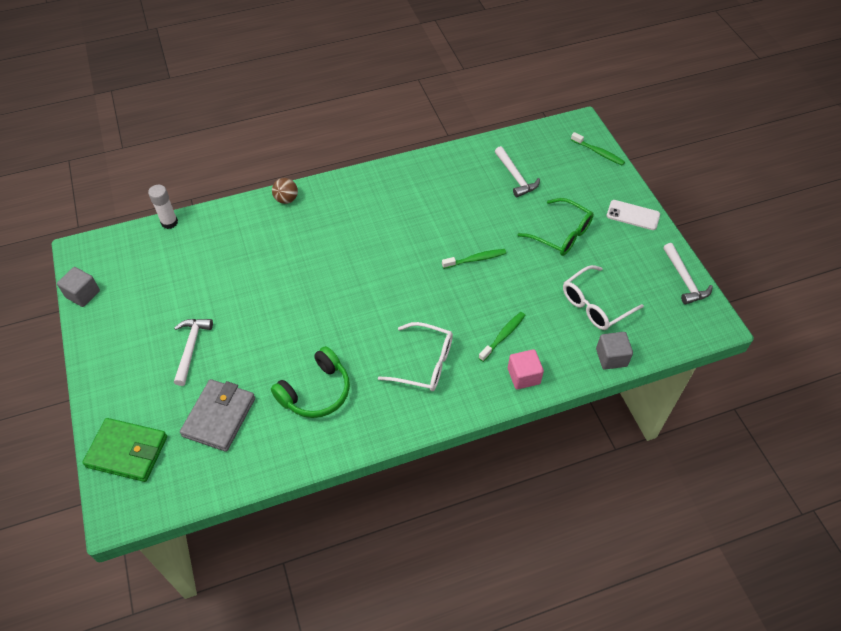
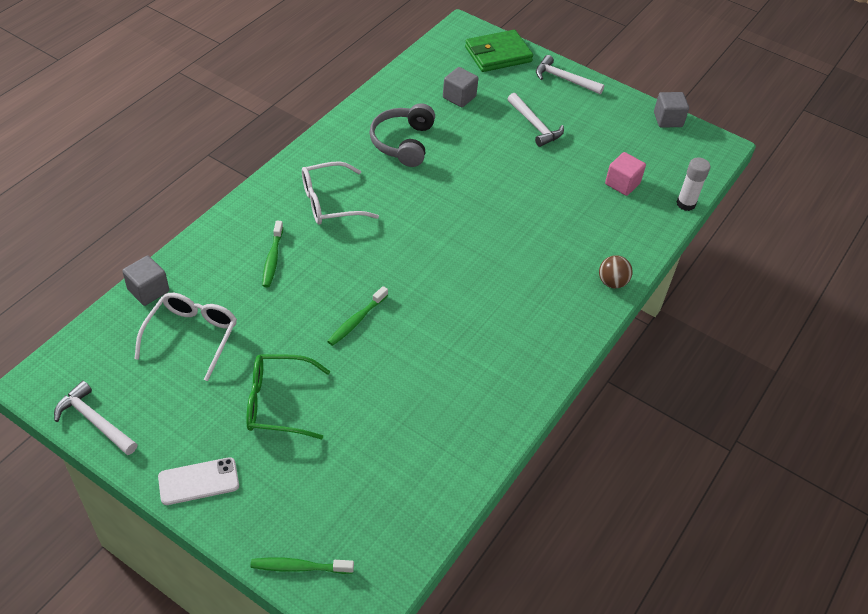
camera: 140 degrees right, 5 degrees down
(219, 417) = (459, 97): grey wallet -> grey cube
(316, 392) = (403, 143): green headphones -> grey headphones
(515, 177) = (388, 456): white hammer -> white hammer (564, 79)
(523, 376) = (229, 234): pink cube -> pink cube (622, 184)

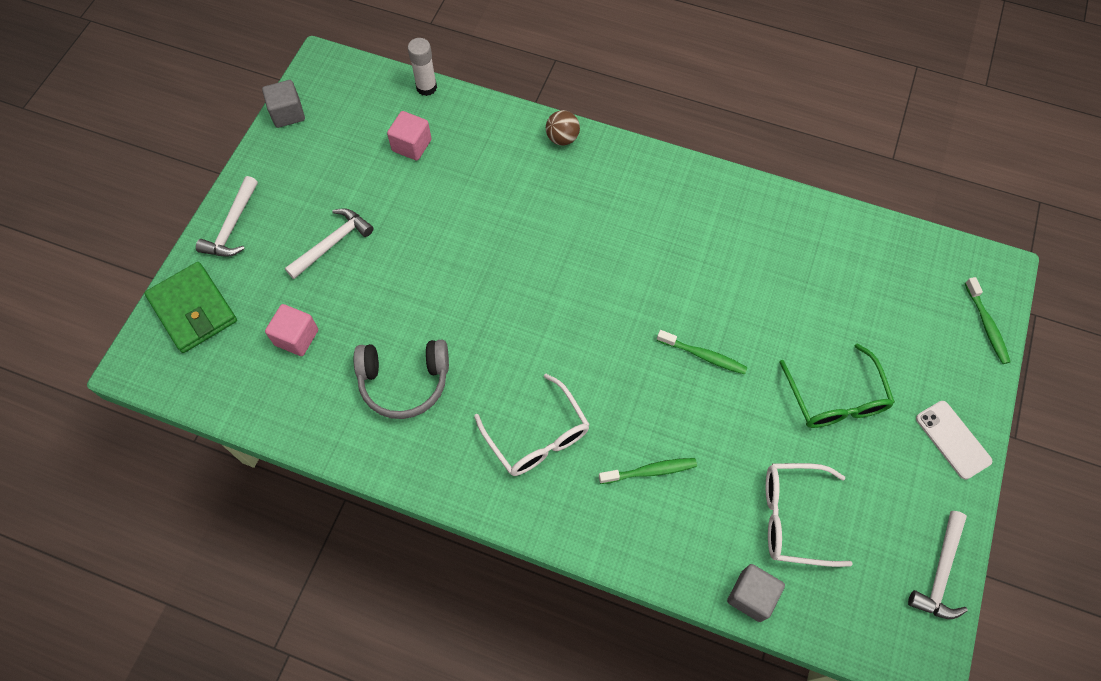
camera: 100 degrees left, 15 degrees up
(459, 97) = (296, 337): grey cube -> pink cube

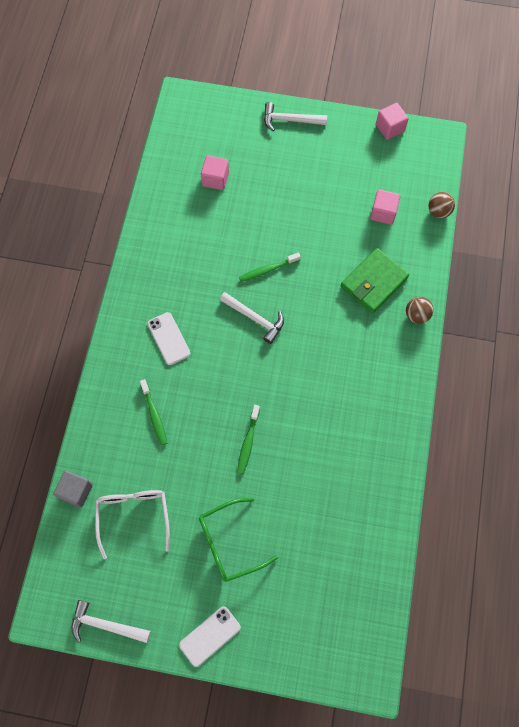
camera: 80 degrees right, 5 degrees up
(193, 310) = (224, 116): green wallet -> green wallet (373, 282)
(288, 113) = (390, 128): grey cube -> pink cube
(332, 243) = (289, 182): white hammer -> white hammer (255, 318)
(404, 382) = (194, 249): grey headphones -> none
(426, 87) = (438, 211): white glue stick -> brown ball
(537, 436) = (168, 338): white glasses -> white phone
(986, 325) = (315, 666): green toothbrush -> green toothbrush (267, 270)

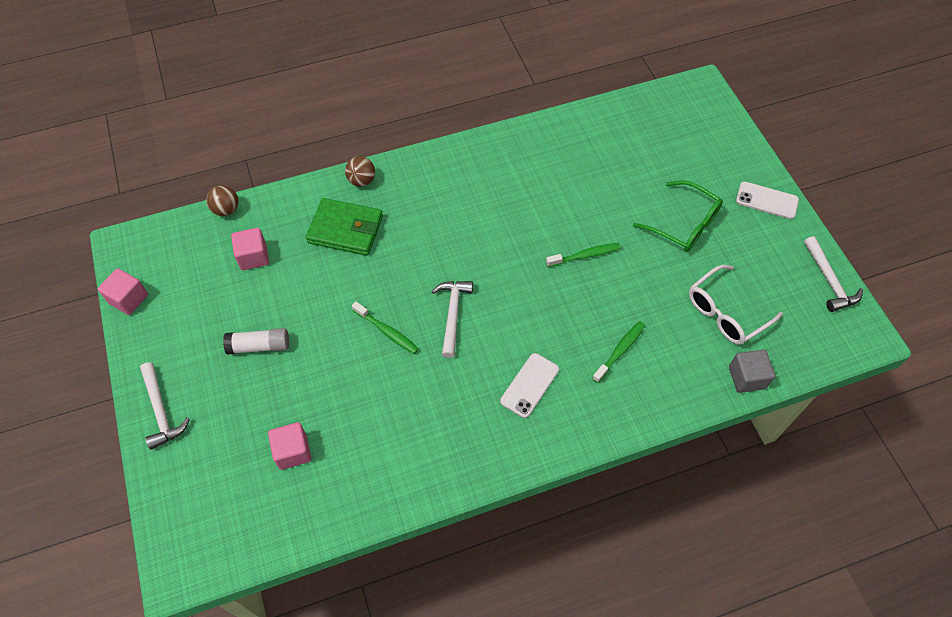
camera: 120 degrees left, 10 degrees down
(304, 189) = (259, 346): none -> white glue stick

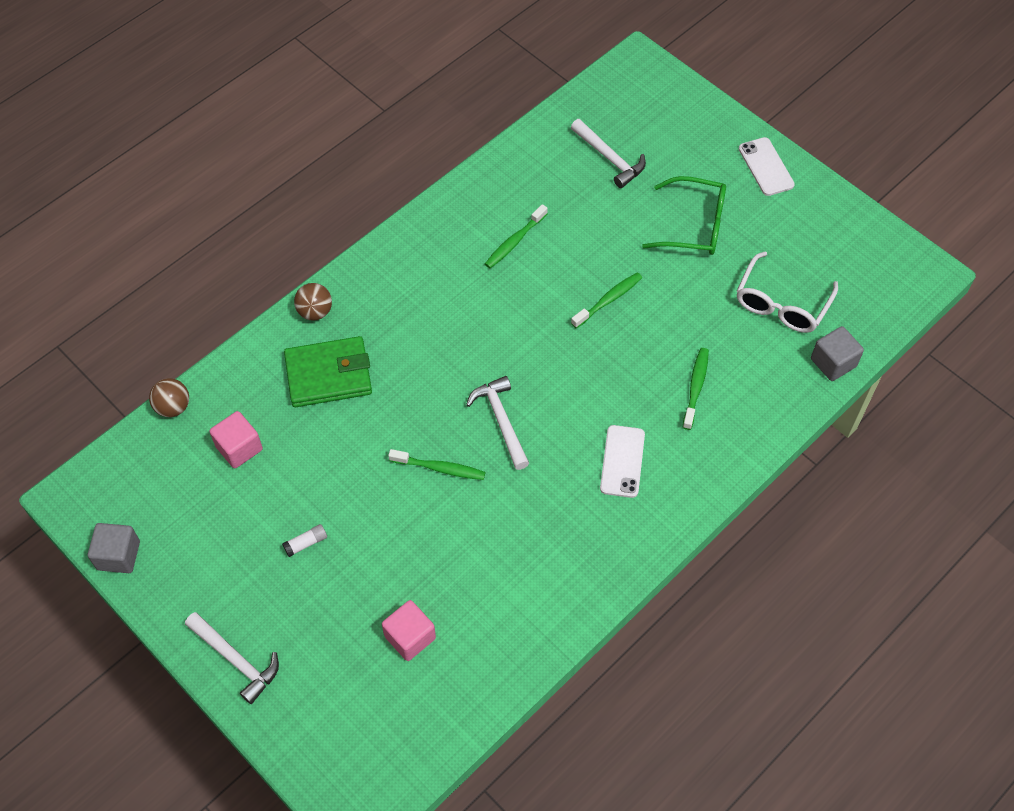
camera: 25 degrees left, 0 degrees up
(128, 299) = (118, 555): pink cube -> grey cube
(259, 346) = (306, 543): white glue stick -> white glue stick, size x0.58
(535, 185) = (514, 242): none -> green toothbrush
(766, 200) = (766, 167): white phone -> white phone turned 75 degrees clockwise
(829, 280) = (866, 229): white hammer -> white hammer (609, 158)

